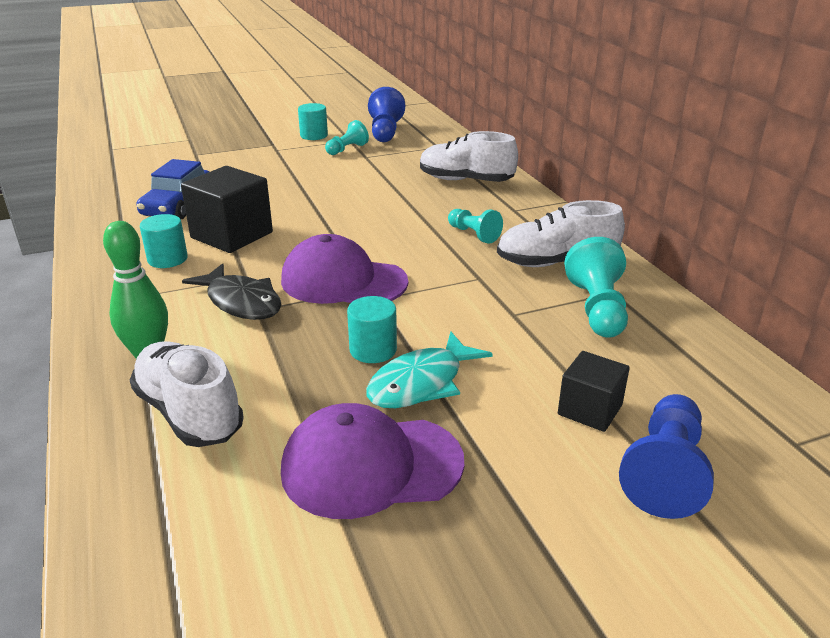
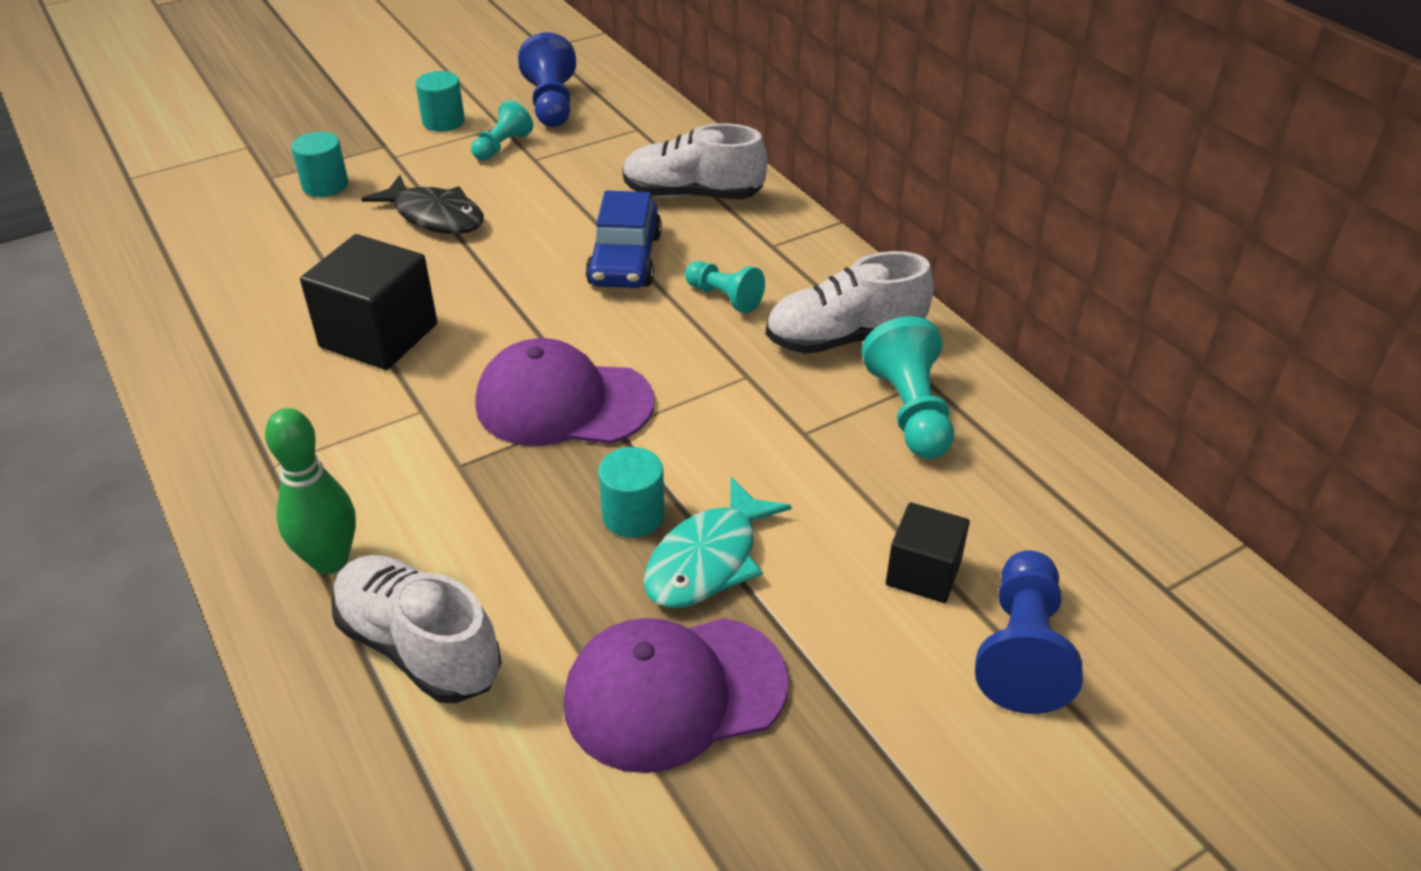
camera: 10 degrees left, 10 degrees up
(167, 259) = (298, 391): turquoise cylinder -> turquoise cylinder (325, 185)
(178, 205) = (279, 286): blue car -> blue car (625, 260)
(241, 302) = (431, 456): black fish -> black fish (435, 216)

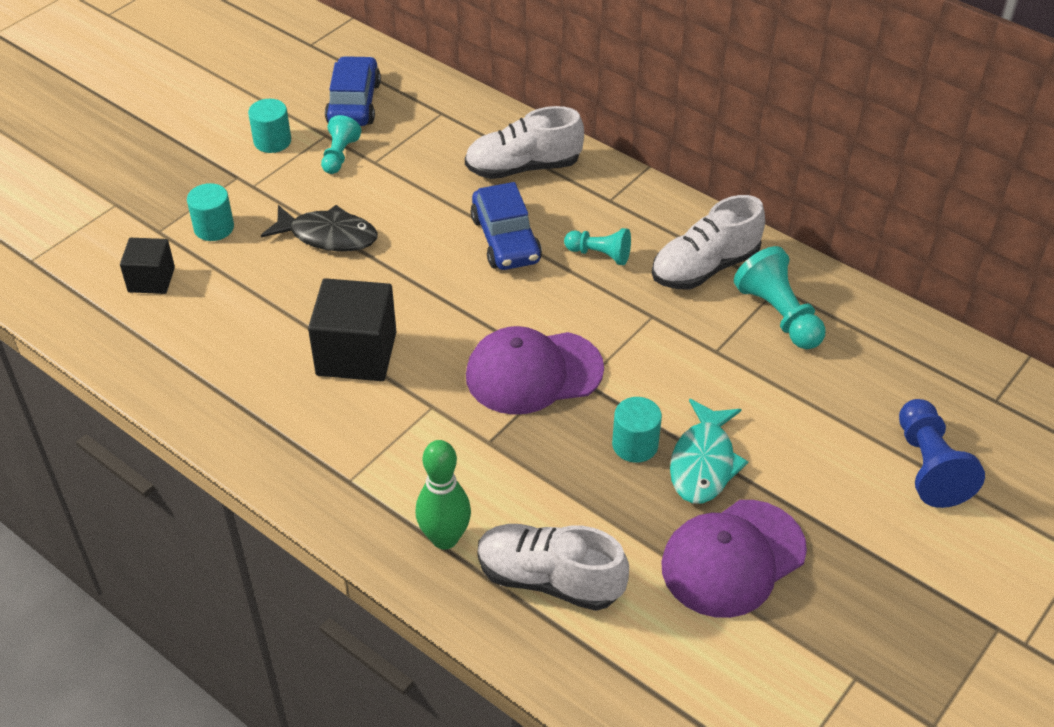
camera: 20 degrees left, 5 degrees up
(551, 104) = (354, 103): blue pawn -> blue car
(923, 573) = (845, 432): black cube -> black cube (151, 279)

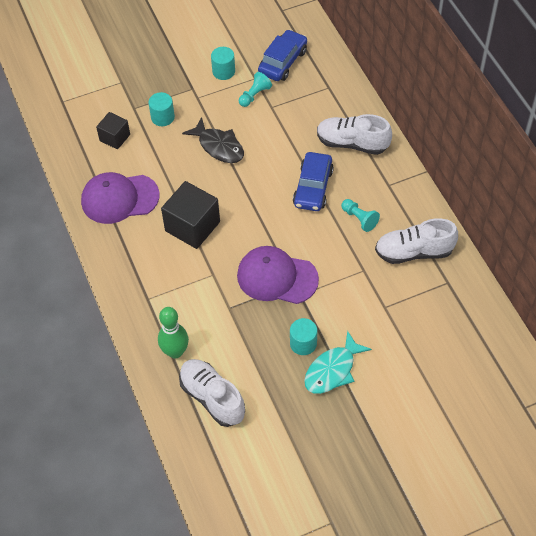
camera: 30 degrees right, 10 degrees up
(733, 558) = (311, 430): purple cap -> purple cap (119, 198)
(779, 315) = (436, 300): turquoise pawn -> none
(929, 467) = (455, 428): blue pawn -> none

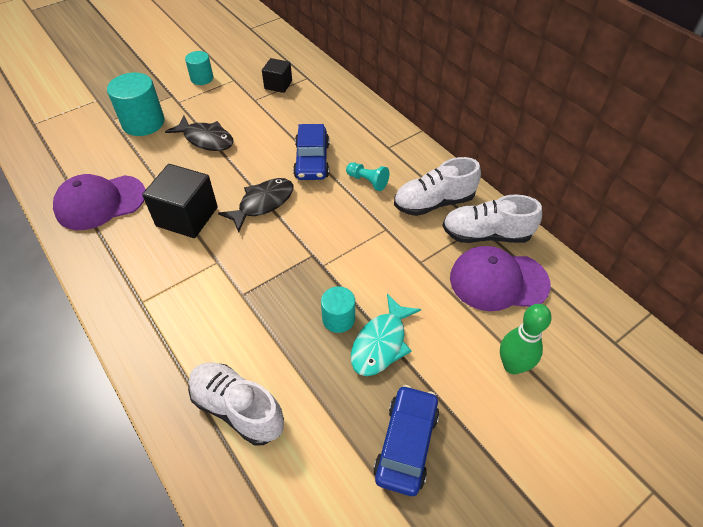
camera: 15 degrees left, 5 degrees down
(115, 137) = (92, 147): black cube -> black cube (278, 85)
(162, 117) = (143, 123): turquoise cylinder -> turquoise cylinder, size x1.70
(175, 352) = (182, 359): green bowling pin -> green bowling pin (512, 365)
(254, 95) = (236, 93): turquoise pawn -> none
(260, 225) = (263, 203): none -> black fish
(277, 277) = (292, 252): purple cap -> purple cap (498, 281)
(283, 62) = (258, 64): blue car -> blue car (406, 444)
(352, 143) = (342, 118): white shoe -> white shoe (486, 235)

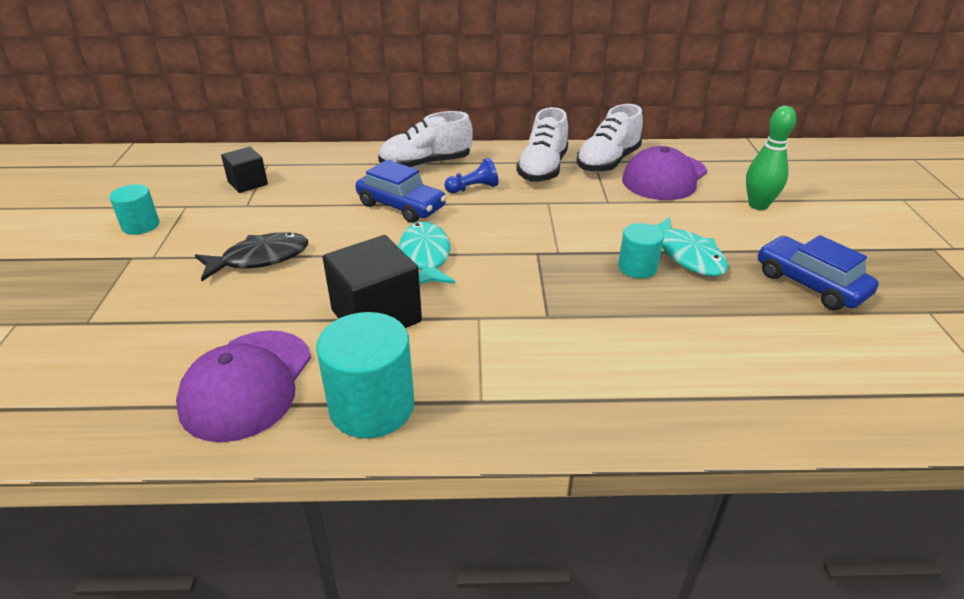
camera: 55 degrees left, 15 degrees down
(143, 123) = (144, 297): turquoise cylinder -> turquoise cylinder (372, 407)
(237, 408) = (707, 372): white shoe -> white shoe (426, 164)
(263, 203) = (425, 256): black fish -> turquoise fish
(367, 181) = (473, 188): turquoise pawn -> blue pawn

